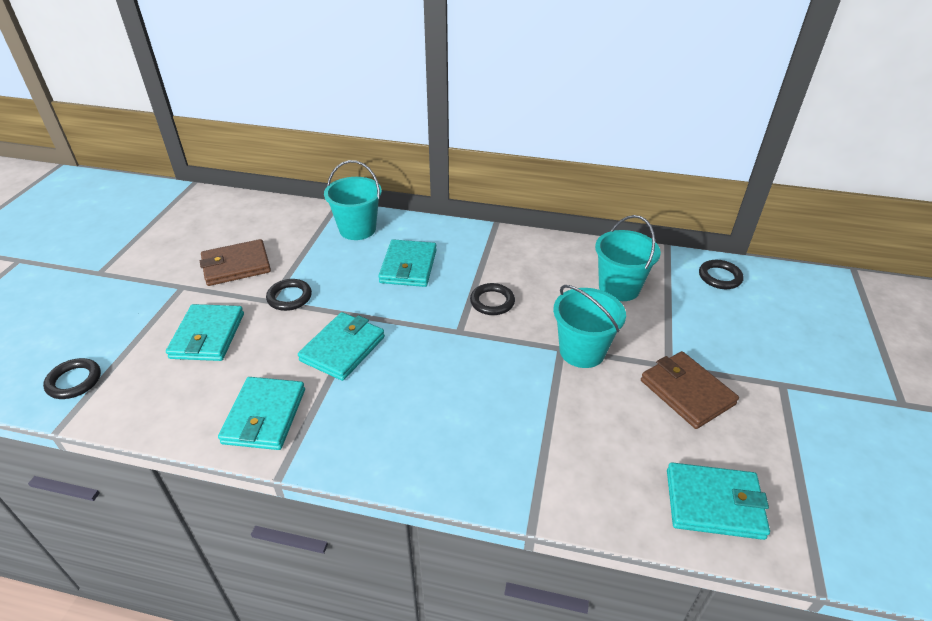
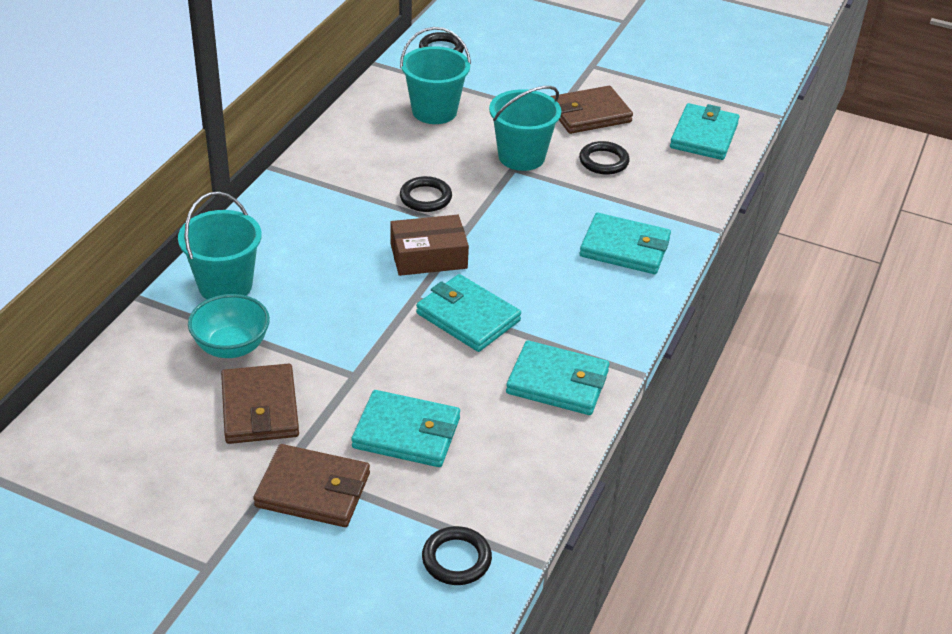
camera: 80 degrees left, 0 degrees up
(156, 302) = (313, 490): none -> brown wallet
(289, 297) = (355, 357): black ring -> black ring (603, 161)
(295, 243) = (231, 347): none -> turquoise bowl
(408, 266) = (332, 250): turquoise wallet -> turquoise wallet (624, 248)
(415, 315) = (428, 256): none -> brown box

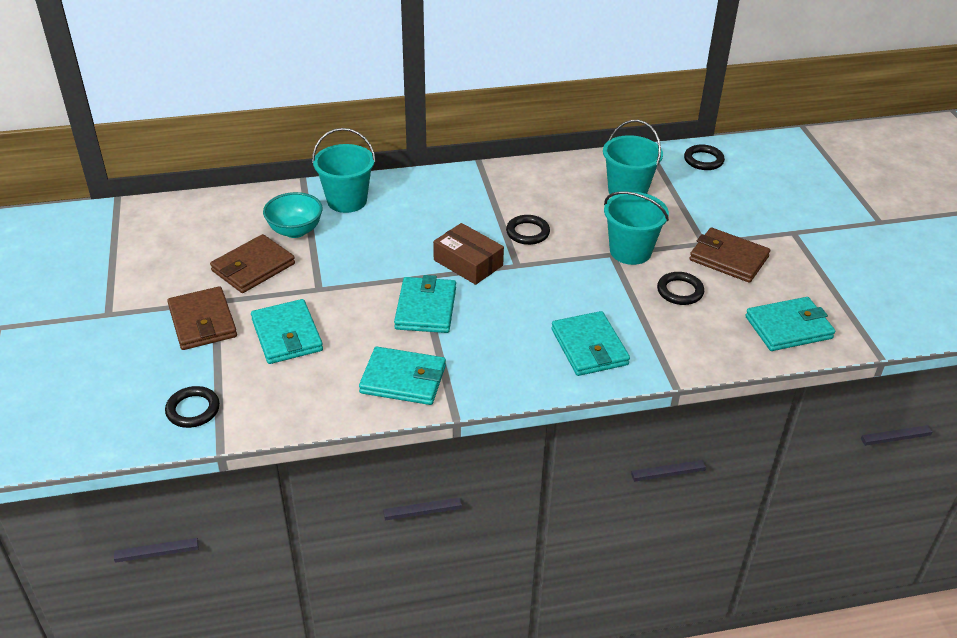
camera: 55 degrees right, 0 degrees up
(557, 382) = (403, 379): turquoise wallet -> turquoise wallet turned 60 degrees counterclockwise

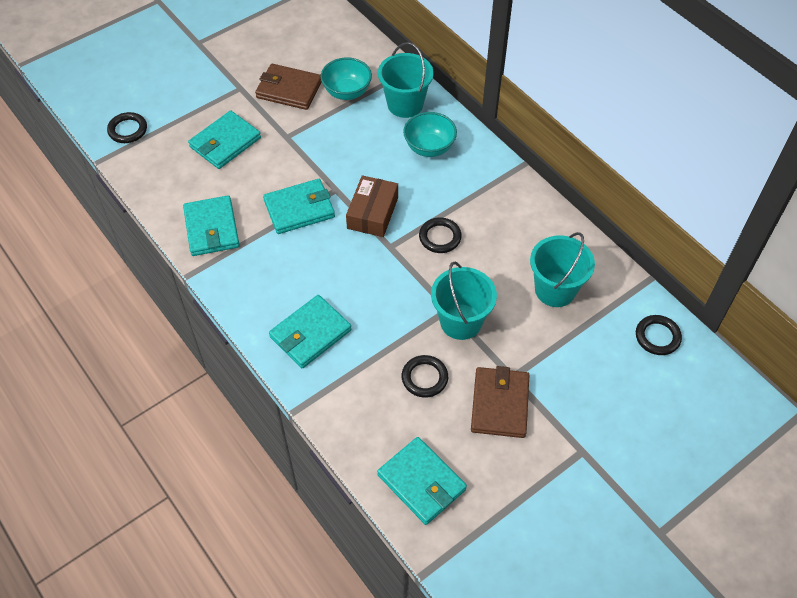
camera: 65 degrees right, 15 degrees up
(202, 322) = (215, 92): brown wallet -> none
(415, 204) = (429, 147): none -> turquoise bowl

